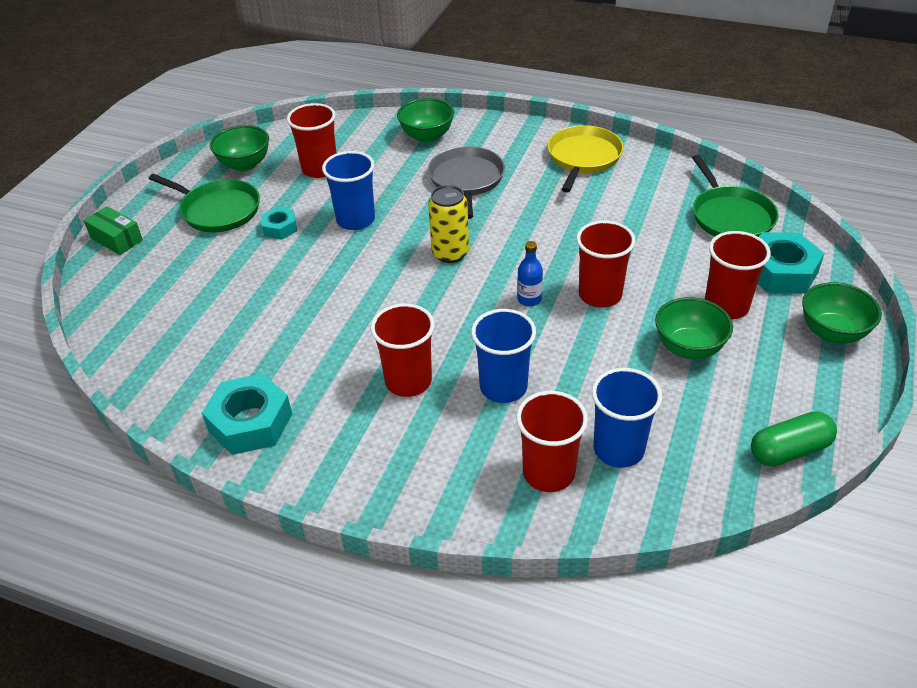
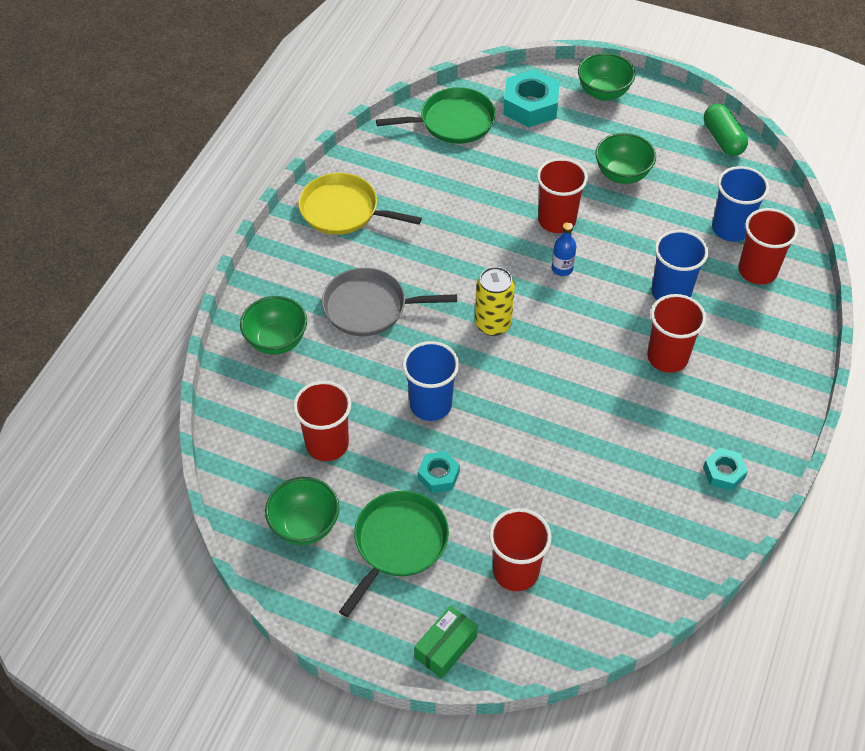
camera: 90 degrees left, 10 degrees up
(250, 422) = (724, 472): turquoise nut -> turquoise nut, size x0.56
(726, 306) = (572, 145): red cup -> red cup (516, 571)

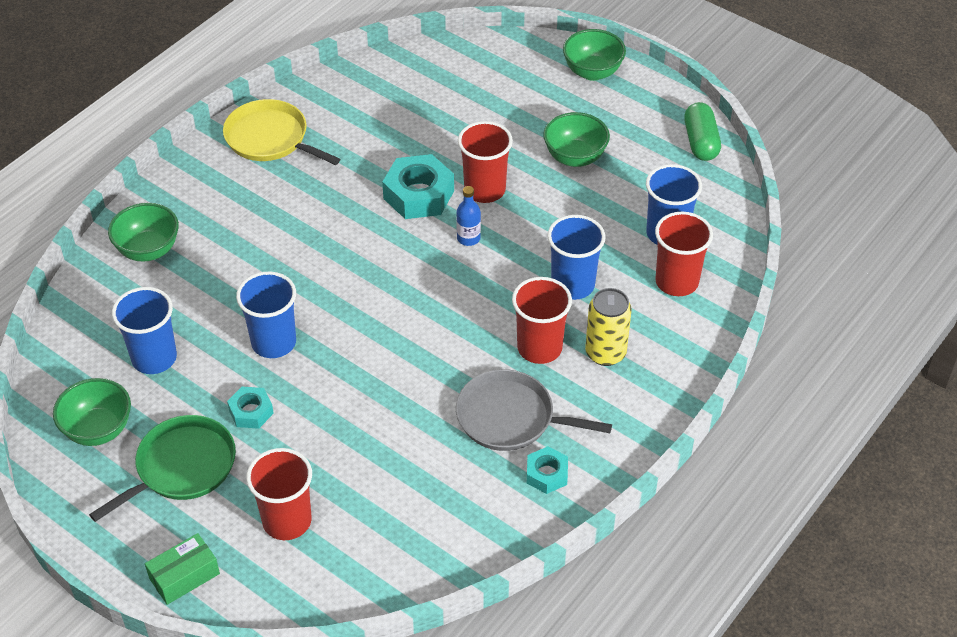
camera: 15 degrees right, 5 degrees down
(327, 444) = (154, 358): red cup -> blue cup
(369, 307) = (254, 237): grey pan -> grey pan (510, 417)
(453, 122) = (421, 73): green pan -> none
(493, 324) = (372, 278): yellow can -> yellow can (605, 353)
(530, 106) = (509, 71): turquoise nut -> turquoise nut (418, 195)

